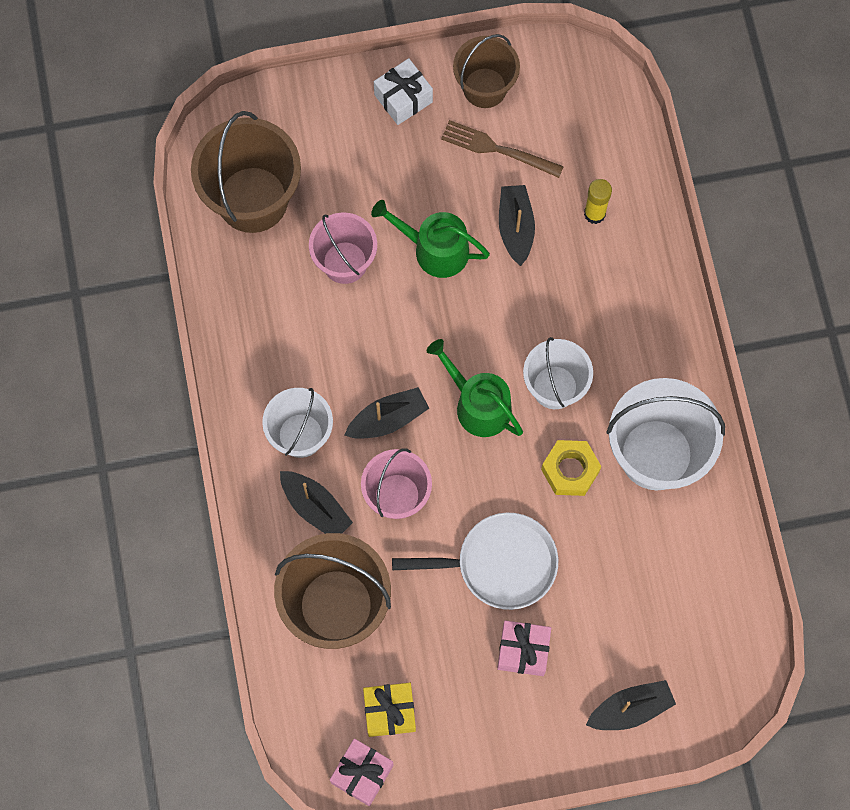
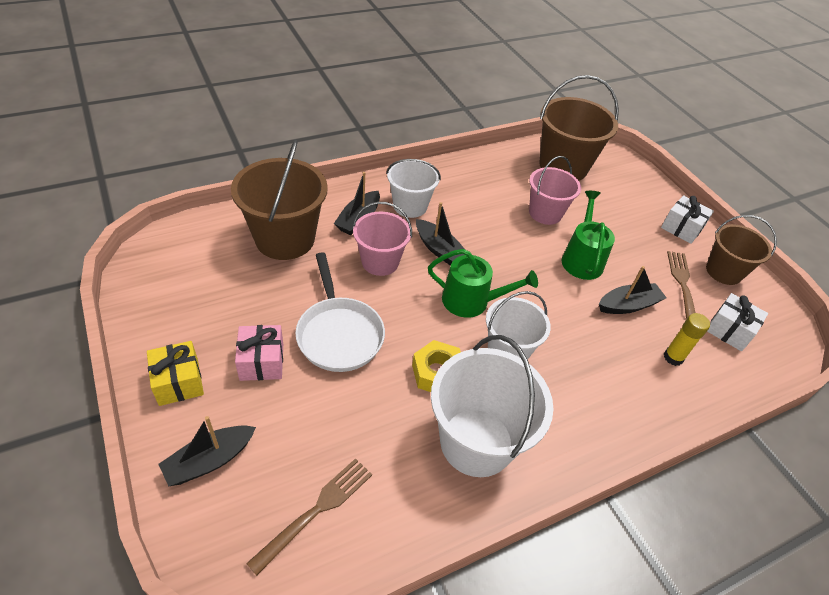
camera: 70 degrees right, 25 degrees down
(362, 774) = (147, 269): pink gift -> none
(389, 712) = (200, 279): yellow gift -> yellow gift (179, 382)
(478, 405) = (471, 301): green watering can -> green watering can turned 75 degrees clockwise
(570, 132) = (729, 330): none -> white gift
(630, 709) = (210, 460): black boat -> black boat turned 90 degrees clockwise
(697, 617) = (316, 510): none -> brown fork

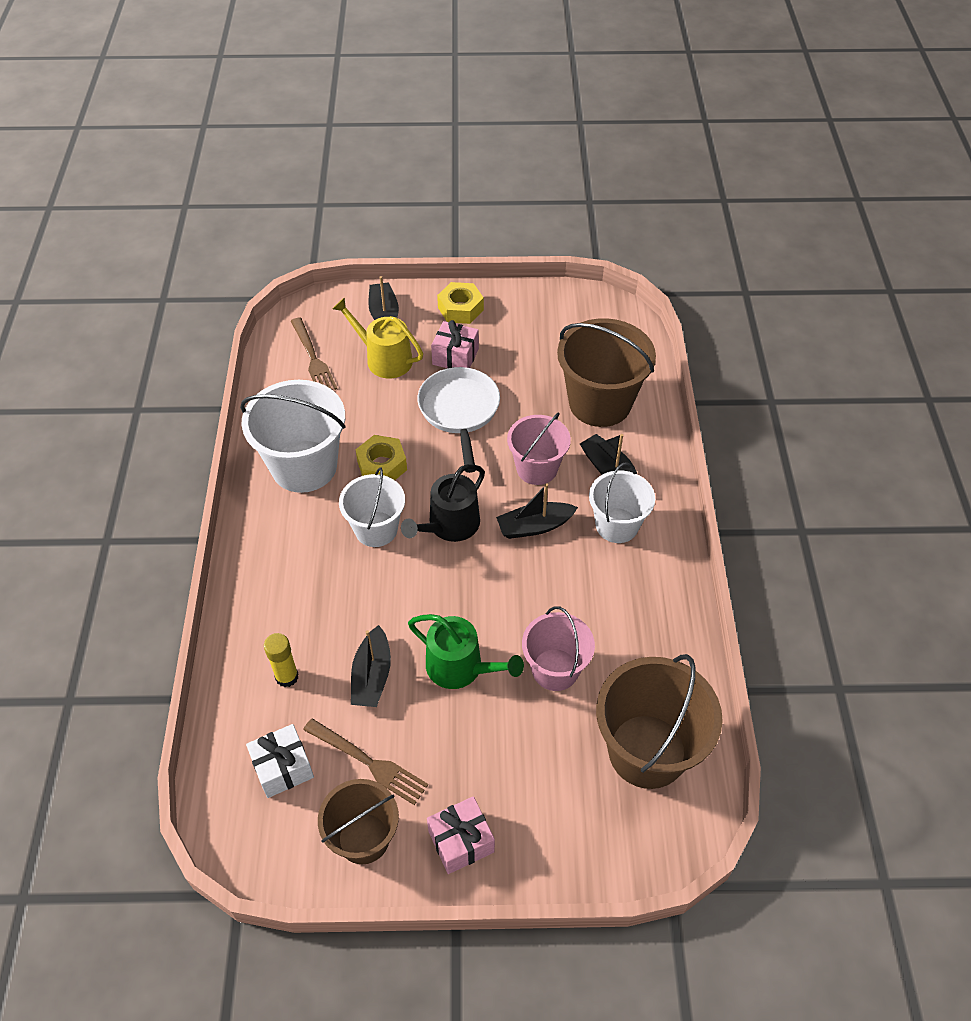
camera: 120 degrees right, 5 degrees up
(179, 382) = (460, 309): yellow gift -> yellow nut
(289, 429) = (384, 359): none -> yellow watering can
(339, 334) = (459, 411): white pan -> white pan turned 75 degrees clockwise
(471, 301) = (450, 525): green watering can -> black watering can
(681, 228) = (461, 841): white gift -> pink gift

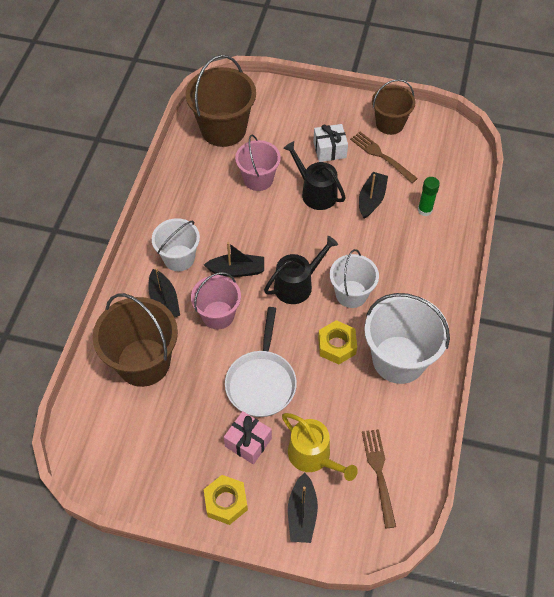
camera: 165 degrees left, 5 degrees up
(283, 768) = (431, 163): white gift -> white gift (329, 150)
(287, 677) = (425, 210): yellow glue stick -> green glue stick
(460, 667) = (315, 192): green watering can -> black watering can
(461, 841) = (338, 112): pink gift -> none

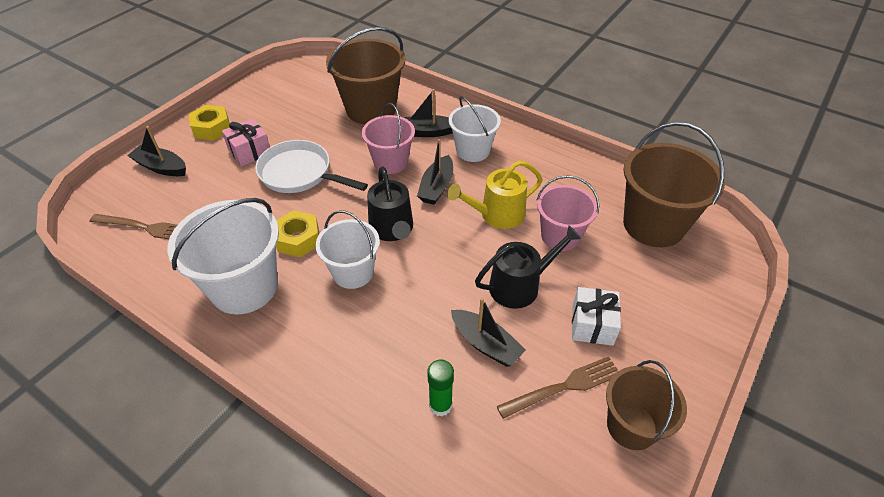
camera: 110 degrees right, 10 degrees down
(313, 456) = (202, 188): yellow watering can -> yellow watering can (497, 214)

